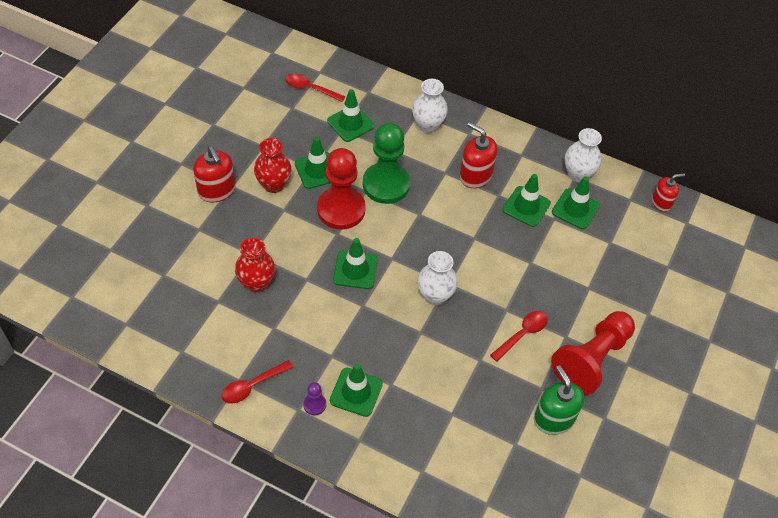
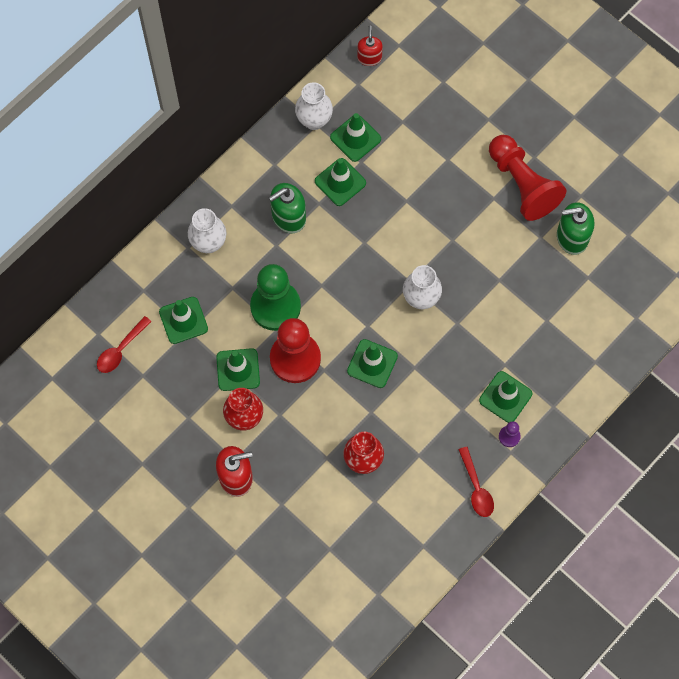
camera: 70 degrees left, 15 degrees up
(475, 175) = (288, 217): red soap dispenser -> green soap dispenser
(522, 334) = (482, 234): red spoon -> none

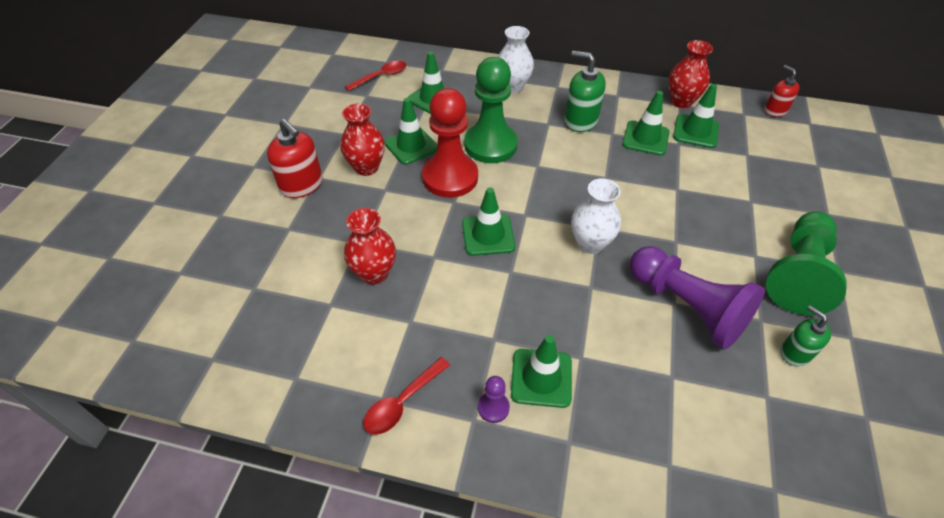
camera: 60 degrees right, 20 degrees down
(121, 350) = (381, 77): red spoon -> red spoon turned 135 degrees clockwise
(314, 120) = (681, 102): white vase -> red vase
(369, 57) = (775, 111): red soap dispenser -> red soap dispenser turned 90 degrees counterclockwise
(506, 274) = (687, 307): none -> purple pawn
(522, 184) = (798, 274): red pawn -> green pawn
(572, 237) = (795, 353): green soap dispenser -> green soap dispenser, size x0.64

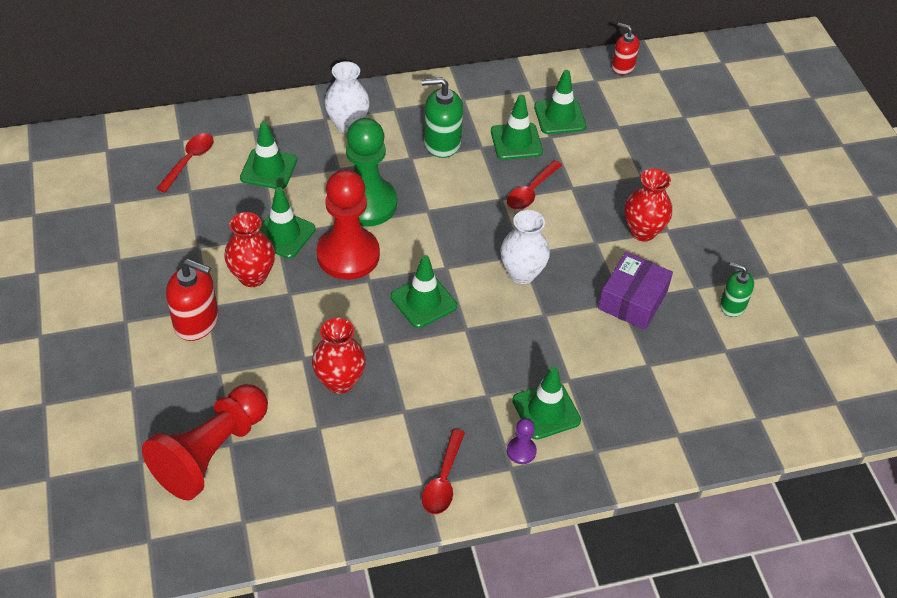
camera: 30 degrees left, 0 degrees up
(234, 289) = (211, 453): none -> red pawn
(637, 180) = (531, 191): none -> red spoon
(681, 102) = (530, 85): red vase -> red vase (642, 231)
(687, 307) = (632, 300): purple pawn -> purple box
(798, 274) = (708, 234): green pawn -> none

